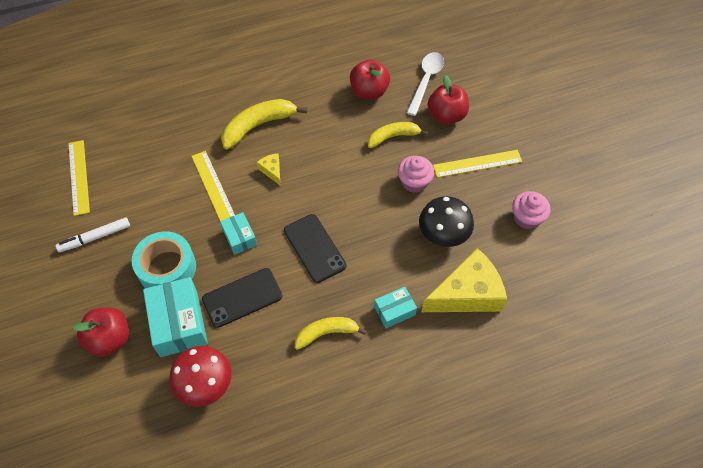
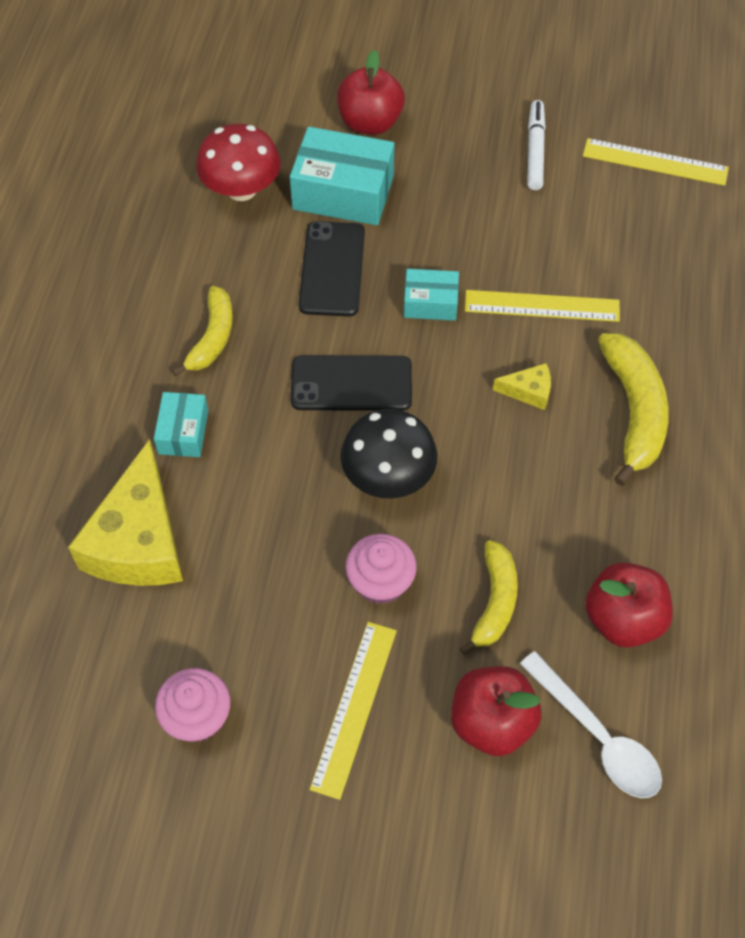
camera: 120 degrees right, 0 degrees up
(167, 268) = (435, 207): turquoise tape -> none
(443, 234) = (256, 567): black mushroom -> black mushroom (388, 476)

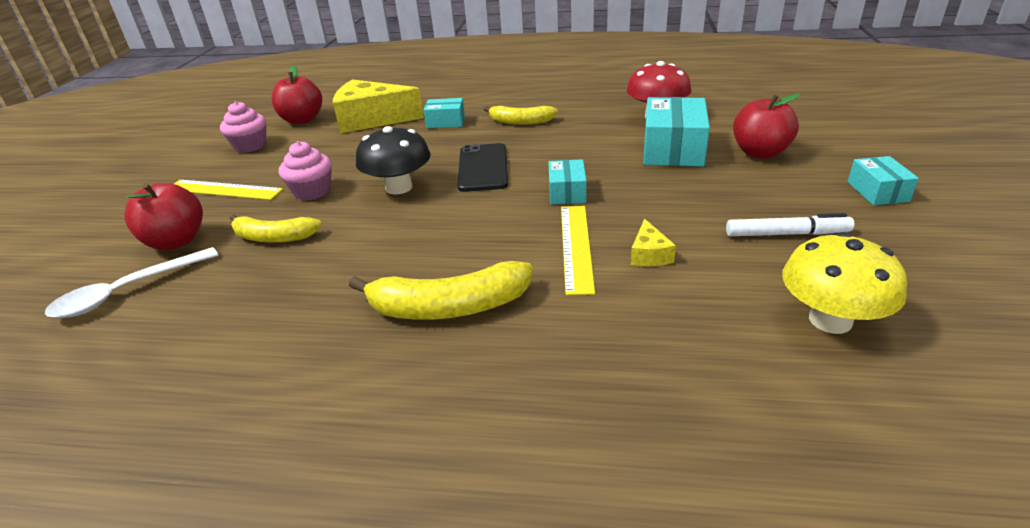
camera: 90 degrees right, 25 degrees down
(332, 269) = (591, 152): black phone -> none
(469, 67) = (877, 191): none -> turquoise box
(528, 391) = (475, 244): yellow cheese -> yellow cheese (649, 254)
(623, 619) = (223, 303): red apple -> red apple (302, 120)
(655, 162) = (830, 320): yellow ruler -> yellow mushroom

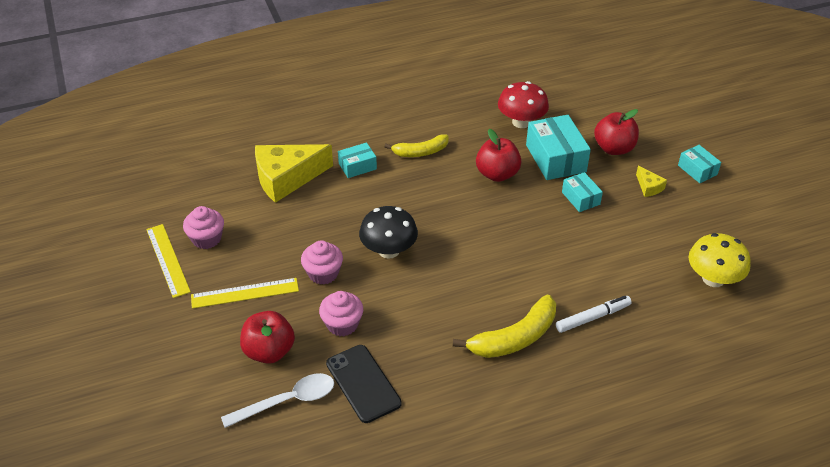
camera: 30 degrees left, 10 degrees up
(127, 291) = (287, 401): white spoon -> white spoon turned 135 degrees counterclockwise
(273, 237) = (342, 324): yellow banana -> pink cupcake
(302, 120) = (218, 194): red apple -> red apple (497, 174)
(483, 168) = (434, 213): black phone -> black phone (363, 383)
(567, 192) = (513, 222): turquoise box -> turquoise box (580, 198)
(576, 246) = (554, 268): yellow ruler -> yellow ruler (168, 260)
(649, 254) = (599, 261): yellow cheese -> yellow cheese (649, 187)
(787, 234) = (665, 221): white marker -> white marker (593, 317)

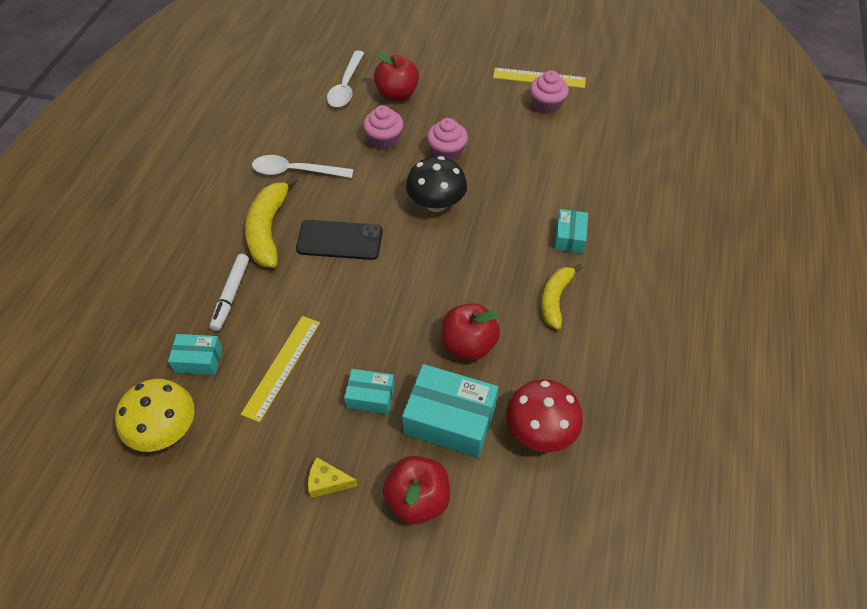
camera: 125 degrees right, 10 degrees up
(245, 293) = (466, 103): yellow ruler -> yellow ruler (281, 367)
(286, 178) = (589, 180): yellow cheese -> none
(363, 383) = (321, 126): black phone -> black phone (339, 240)
(436, 363) = (295, 171): none -> white spoon
(697, 170) = (305, 568): turquoise box -> turquoise box (198, 360)

